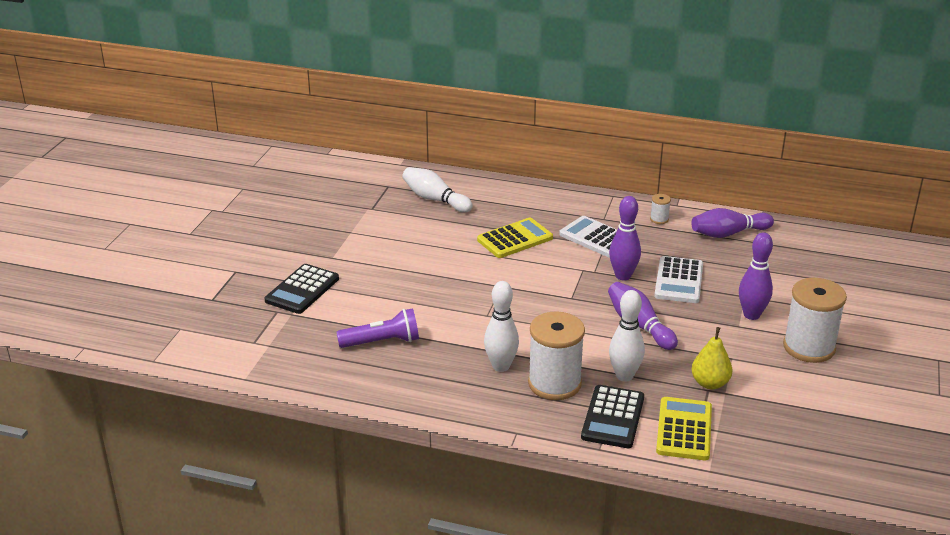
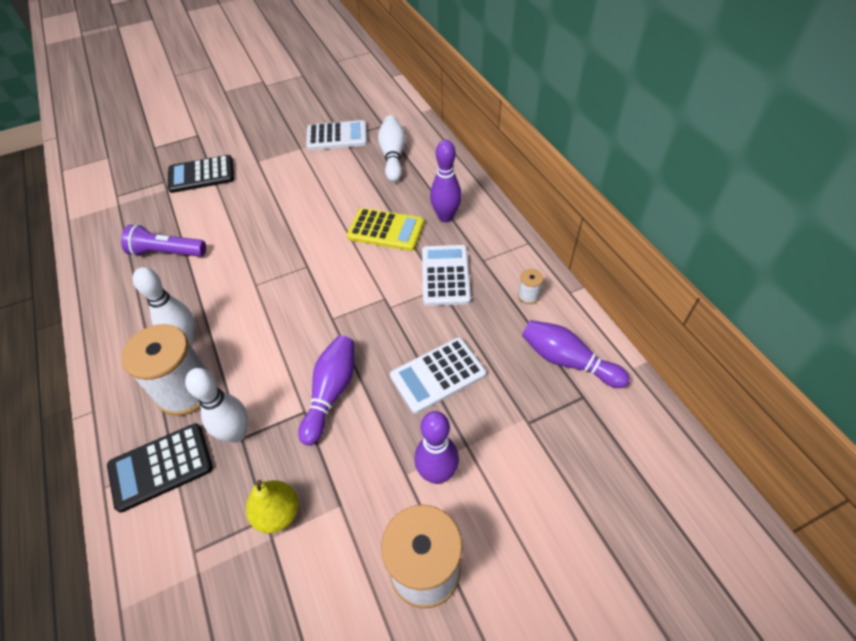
camera: 50 degrees right, 20 degrees up
(365, 210) = (337, 136): none -> white calculator
(382, 342) = (167, 253): purple flashlight -> purple flashlight turned 150 degrees clockwise
(623, 276) = (402, 330): purple bowling pin -> purple bowling pin (445, 217)
(684, 429) = (178, 540): yellow calculator -> none

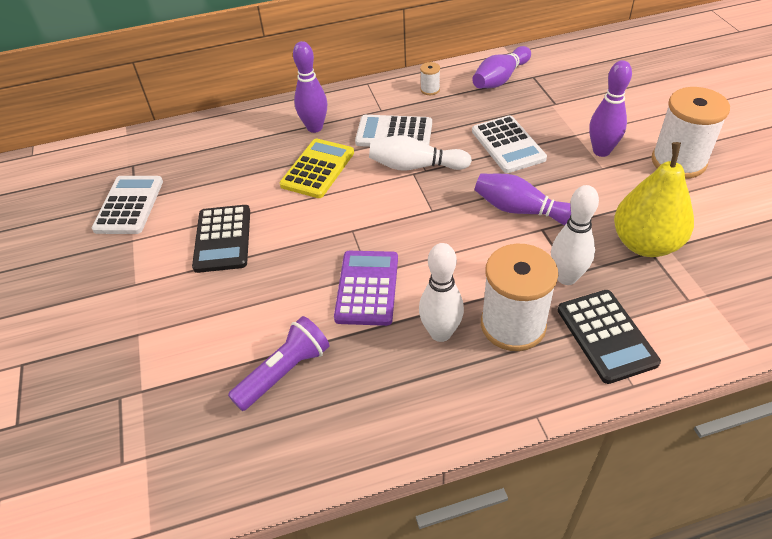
camera: 80 degrees left, 5 degrees down
(167, 253) = (284, 372): purple flashlight -> purple flashlight turned 150 degrees counterclockwise
(201, 175) = (130, 348): black calculator -> black calculator (222, 239)
(239, 286) = (367, 288): none -> purple calculator
(277, 513) = (645, 244): yellow pear -> yellow pear, size x1.62
(393, 156) = (197, 159): white bowling pin -> white bowling pin (415, 166)

